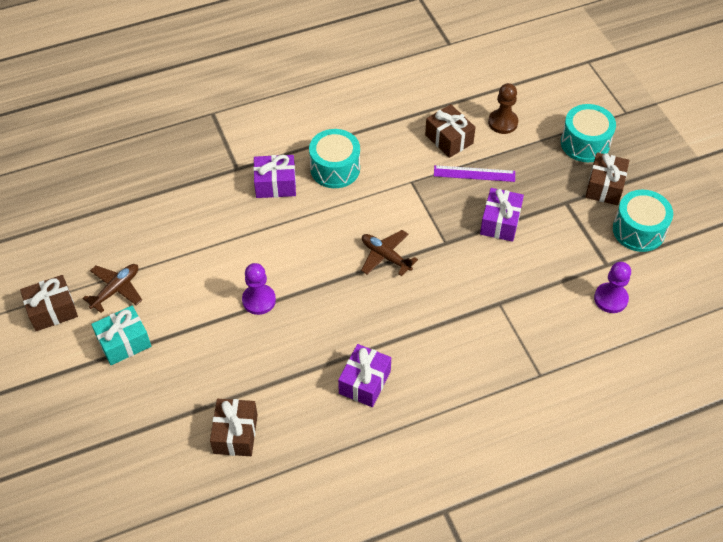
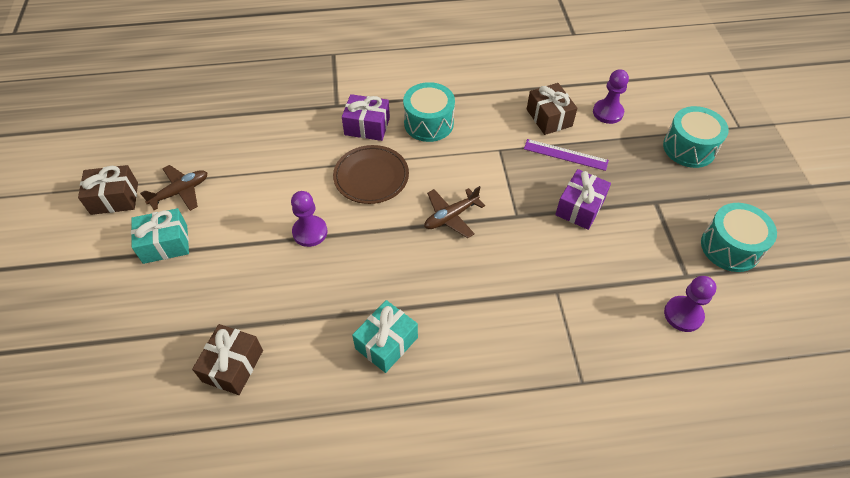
camera: 15 degrees right, 0 degrees up
(298, 234) = (371, 177): none -> brown plate
(364, 382) = (386, 343): purple gift -> turquoise gift
(385, 256) = (451, 216): brown plane -> brown plane turned 90 degrees counterclockwise
(503, 122) = (607, 112): brown pawn -> purple pawn
(604, 187) = (701, 194): brown gift -> none

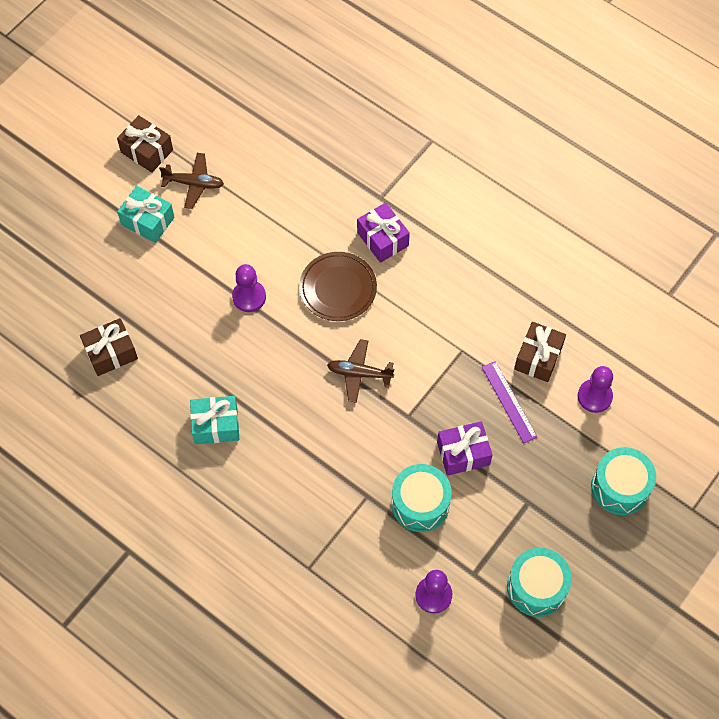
camera: 45 degrees right, 10 degrees up
(428, 123) = (434, 278): turquoise drum -> turquoise drum (420, 504)

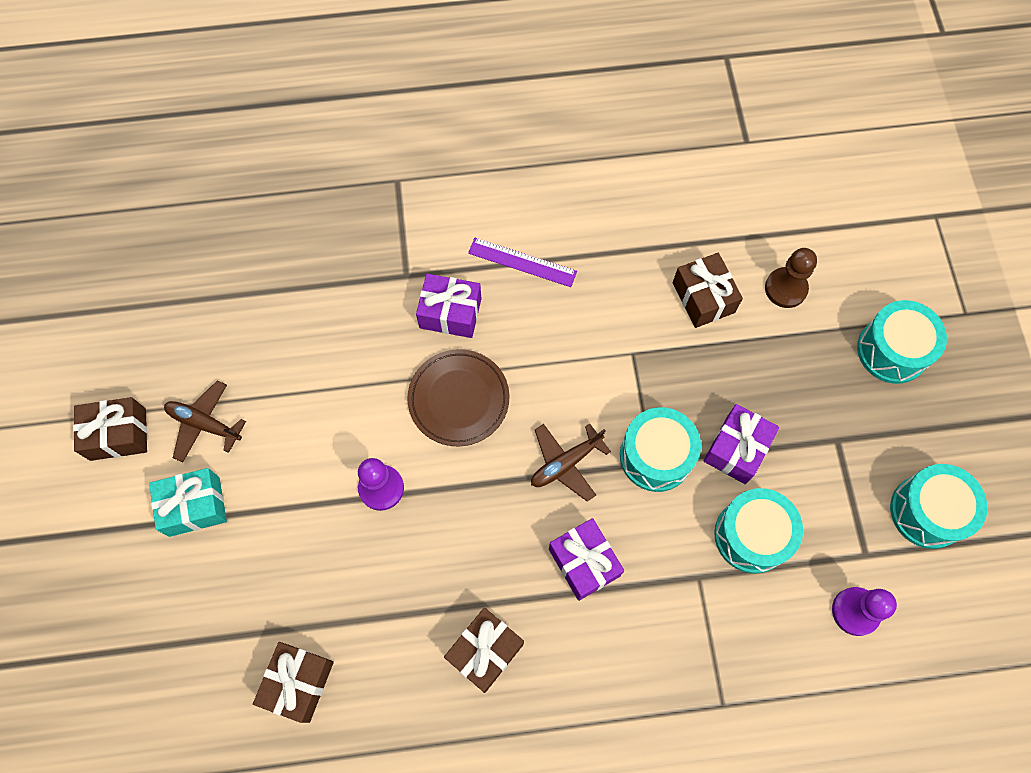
camera: 45 degrees left, 5 degrees up
(194, 183) = (204, 424): brown plane -> brown plane turned 120 degrees counterclockwise
(216, 425) = (485, 651): turquoise gift -> brown gift
(314, 431) = (584, 562): none -> purple gift
(413, 415) = (656, 456): none -> turquoise drum
(509, 402) = (722, 362): purple ruler -> purple ruler (522, 262)
(594, 396) = (785, 288): purple pawn -> brown pawn

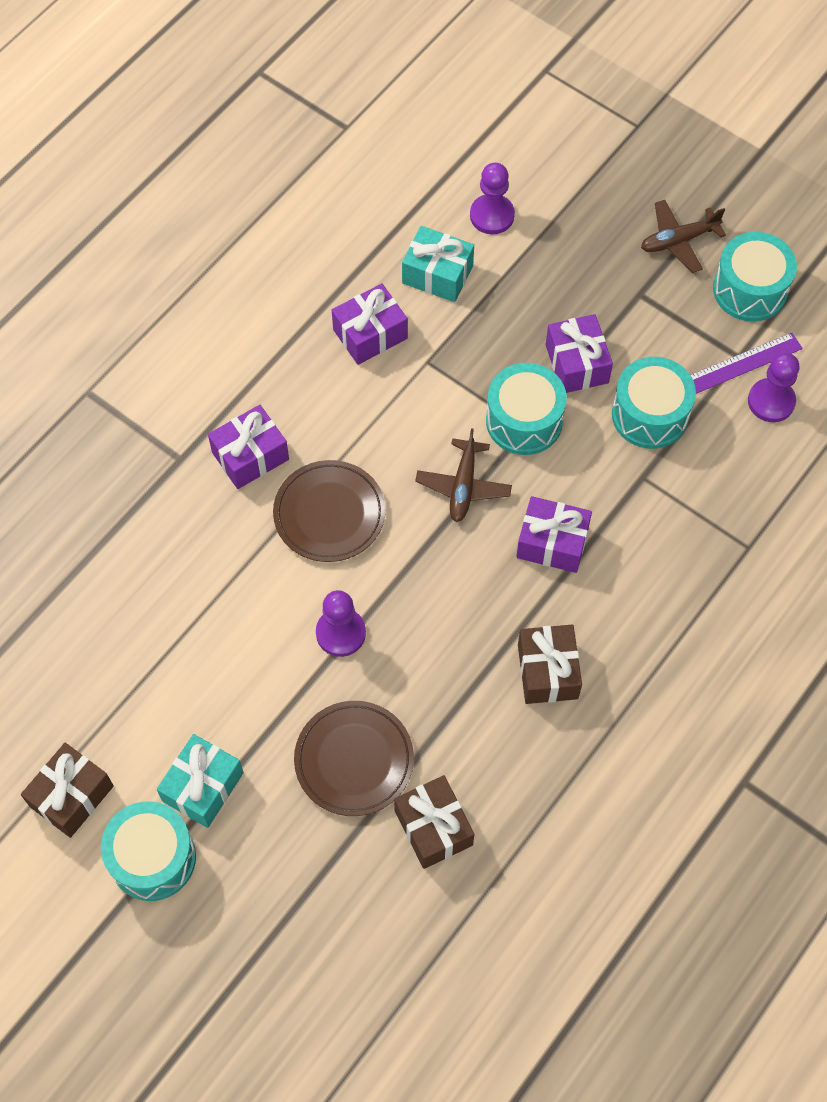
camera: 45 degrees left, 5 degrees down
(204, 424) = (138, 720): brown plane -> brown plane (678, 240)
(299, 583) = (354, 760): none -> brown plate
(522, 262) = (266, 368): purple ruler -> purple ruler (744, 363)
(613, 299) = (370, 334): none -> purple gift
(703, 297) = (437, 274): brown gift -> turquoise gift
(785, 288) = (492, 215): brown pawn -> purple pawn
(892, 350) = (613, 196): turquoise drum -> turquoise drum (153, 858)

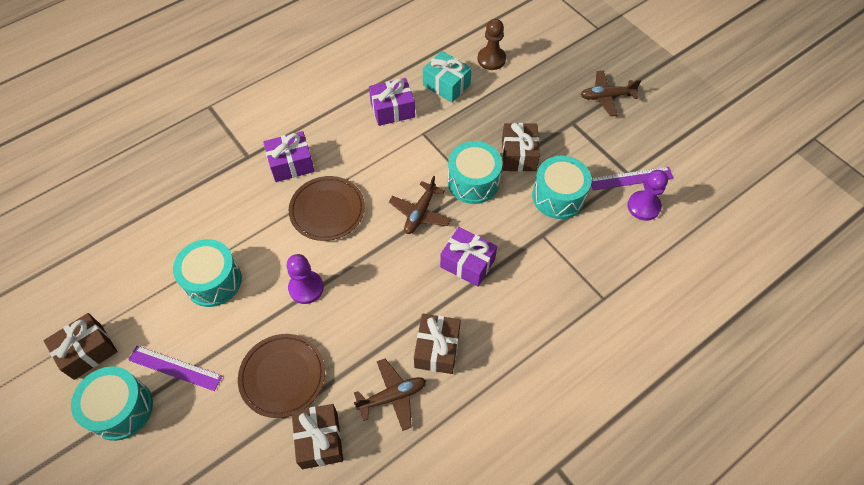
camera: 15 degrees right, 5 degrees down
(203, 787) = (175, 368): turquoise gift -> purple ruler
(492, 215) = (491, 59): purple pawn -> brown pawn
(509, 748) = (392, 396): none -> brown plane
(577, 364) = (518, 155): purple gift -> brown gift
(750, 290) = (646, 135): turquoise drum -> turquoise drum (213, 281)

